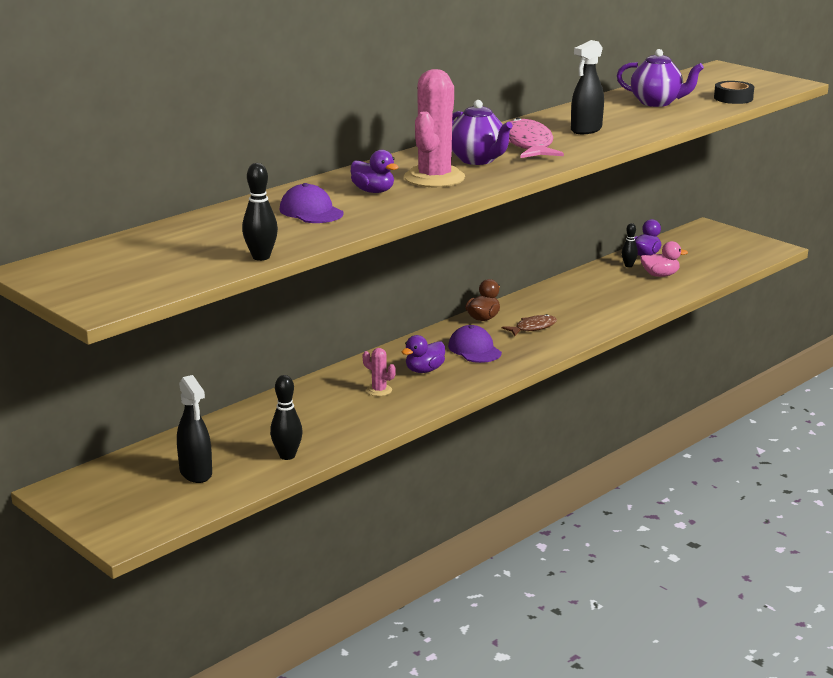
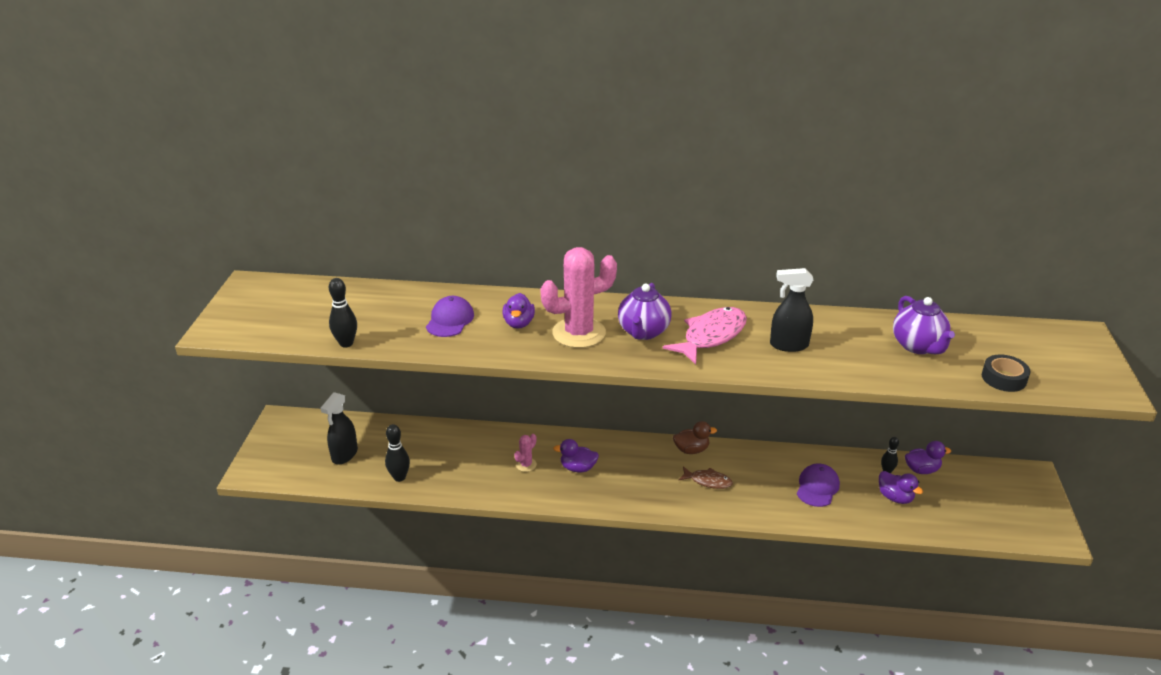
camera: 50 degrees right, 10 degrees up
(379, 390) = (526, 465): pink cactus -> pink cactus turned 45 degrees clockwise
(474, 349) = (637, 473): purple cap -> purple cap (817, 487)
(660, 275) = (895, 497): pink duck -> purple duck

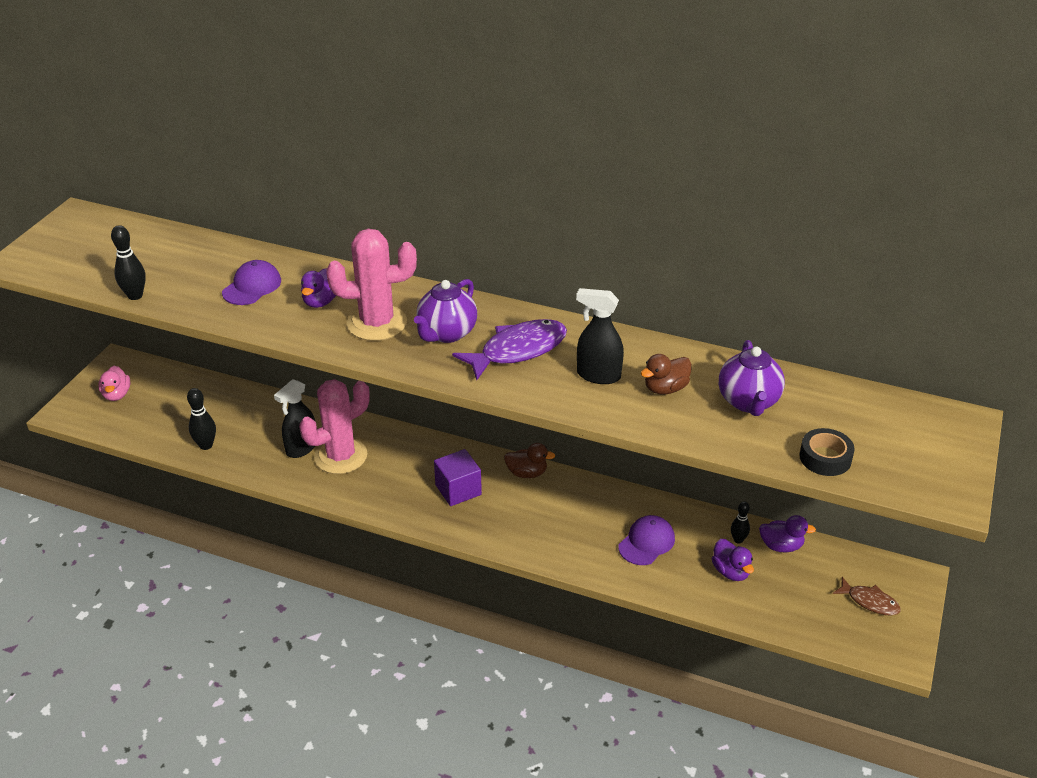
camera: 15 degrees right, 5 degrees up
(294, 448) = (117, 395): none -> pink duck
(344, 455) = (162, 411): black spray bottle -> black spray bottle (301, 448)
(526, 465) = (341, 456): pink cactus -> pink cactus, size x2.27
(578, 468) = (393, 470): purple duck -> none
(641, 474) = (458, 490): none -> purple cube
(708, 481) = (527, 512): brown fish -> brown fish (869, 601)
(711, 336) = (518, 350): pink fish -> purple fish
(848, 346) = (665, 388): none -> brown duck

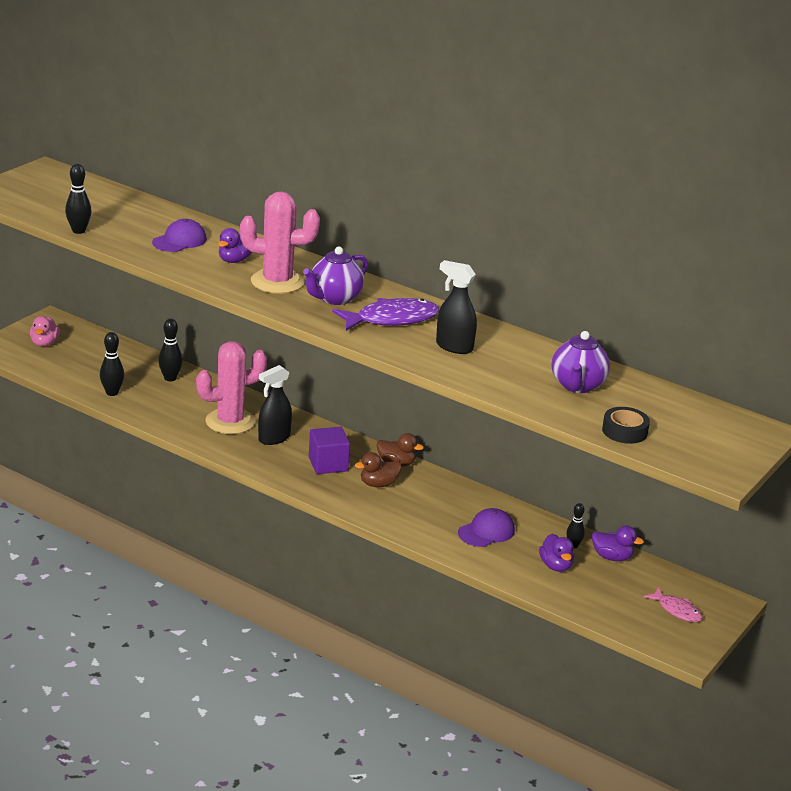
camera: 10 degrees right, 10 degrees down
(262, 412) = (170, 378): none -> black bowling pin
(301, 448) = (197, 409): black spray bottle -> black spray bottle (274, 438)
(665, 388) = (508, 365): brown duck -> brown duck (378, 484)
(869, 601) = (677, 610): brown fish -> pink fish

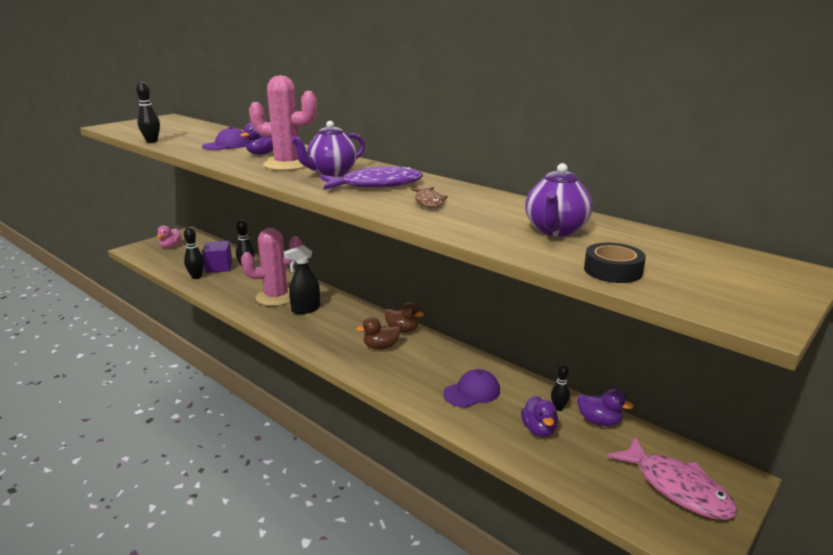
camera: 10 degrees right, 5 degrees down
(328, 464) = (342, 329): purple cube -> purple cube (219, 267)
(454, 347) = (429, 202): black spray bottle -> brown fish
(677, 610) = (677, 488): pink fish -> pink fish, size x1.76

